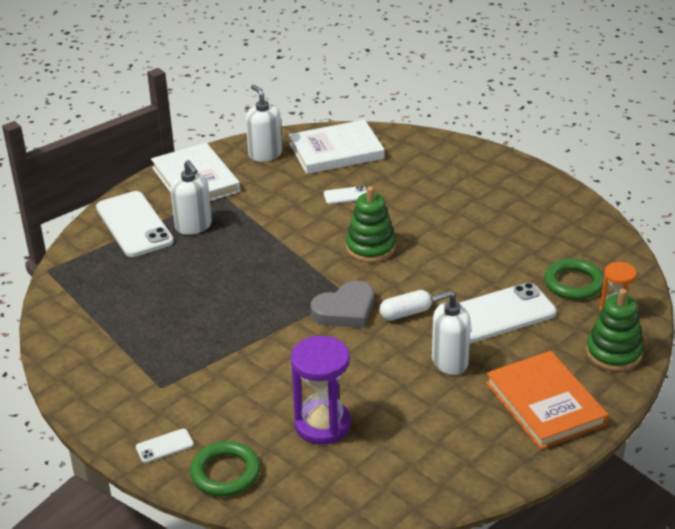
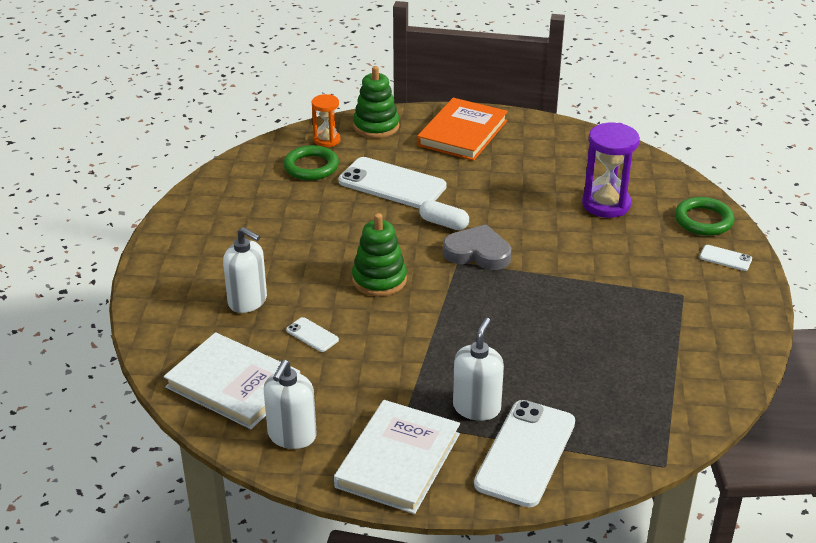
camera: 130 degrees left, 0 degrees up
(449, 362) = (472, 182): white soap dispenser -> white soap dispenser (248, 301)

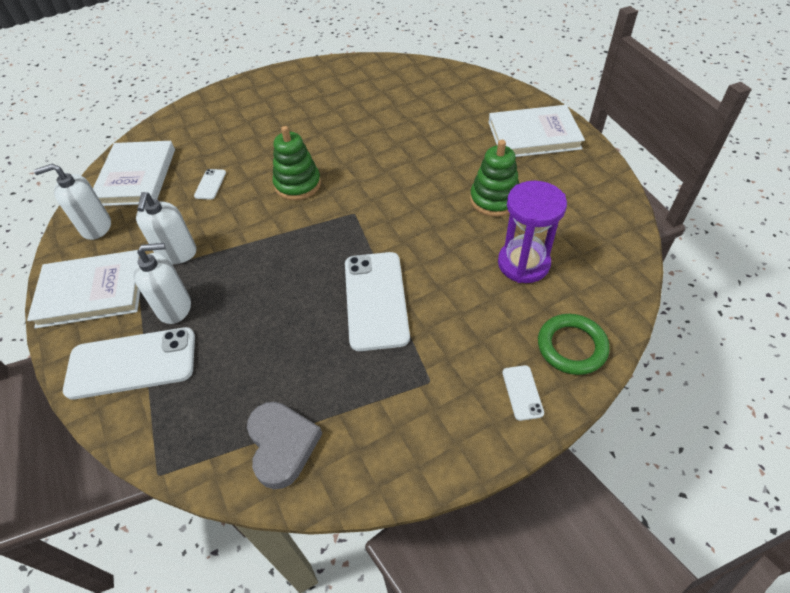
camera: 60 degrees right, 15 degrees up
(248, 301) = (228, 140): white soap dispenser -> white soap dispenser (177, 253)
(311, 167) = (406, 91): green ring -> none
(327, 140) = (446, 82): orange hourglass -> none
(376, 126) = (491, 93): green stacking toy -> green stacking toy (494, 199)
(392, 184) = (424, 135): white phone -> white phone (375, 300)
(444, 223) = (398, 183): white capsule -> none
(462, 133) = (534, 135): orange book -> white book
(478, 253) = (375, 218): grey heart -> grey heart (282, 445)

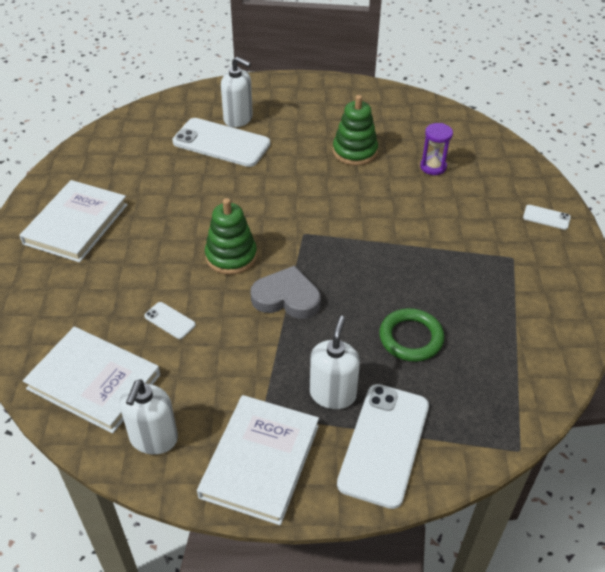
camera: 65 degrees left, 5 degrees down
(177, 253) = (257, 374): white soap dispenser -> white soap dispenser (238, 119)
(282, 445) = (528, 360): grey heart -> grey heart (286, 297)
(375, 300) = (416, 257): white phone -> white phone (221, 143)
(523, 263) = (433, 167): purple hourglass -> purple hourglass, size x0.60
(534, 135) = (298, 100): white book -> white book (76, 224)
(571, 346) = (521, 179): green ring -> green ring (411, 338)

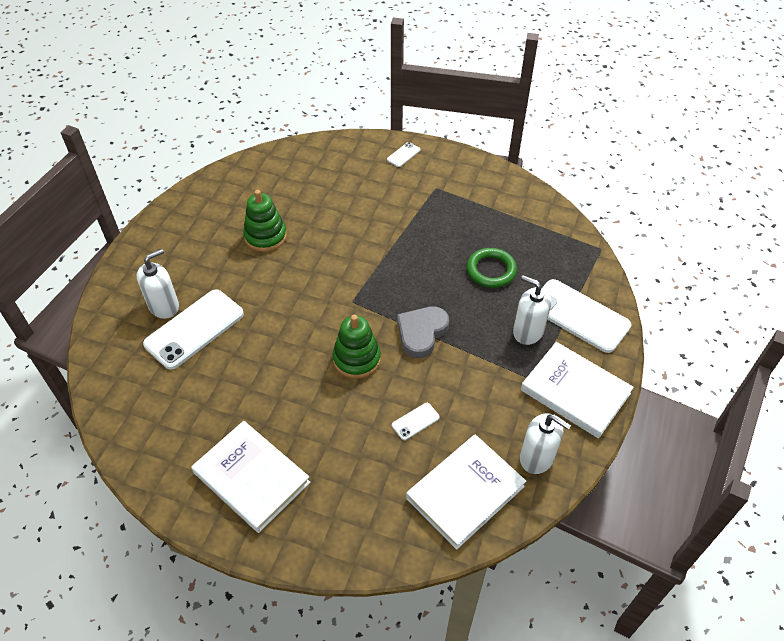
camera: 70 degrees left, 5 degrees up
(433, 167) = (314, 195): purple hourglass -> none

